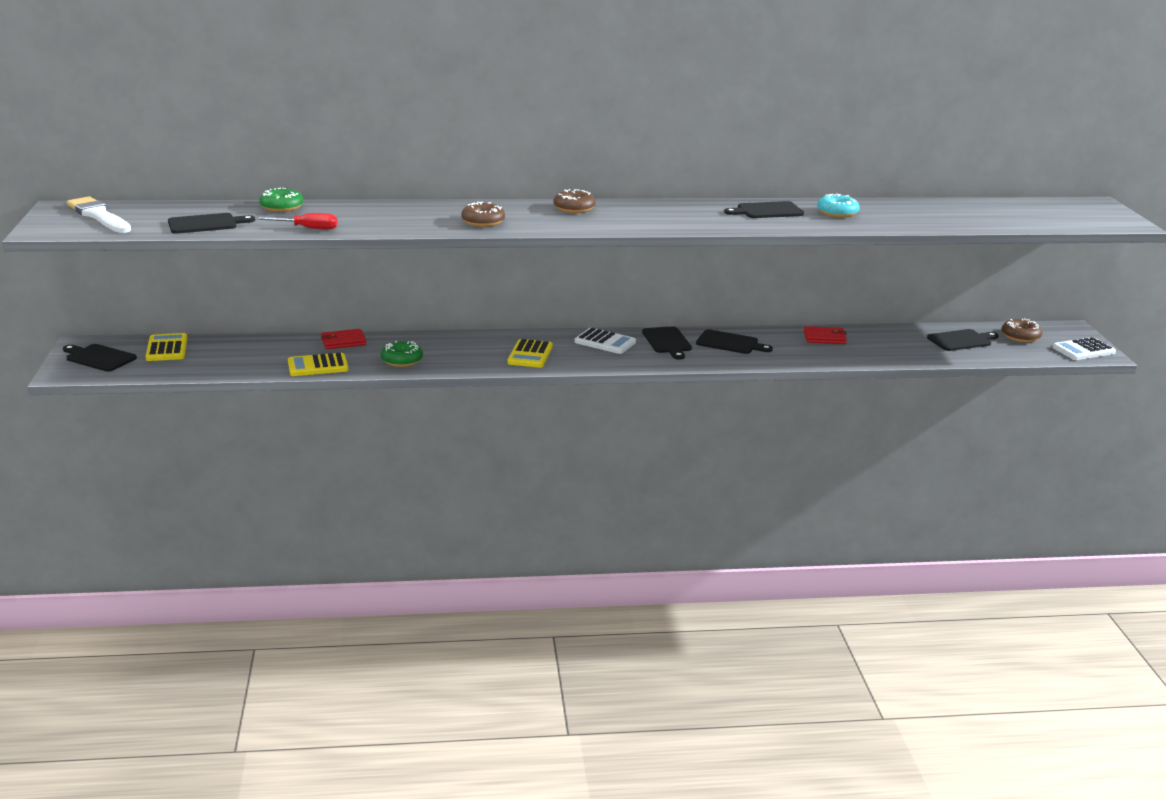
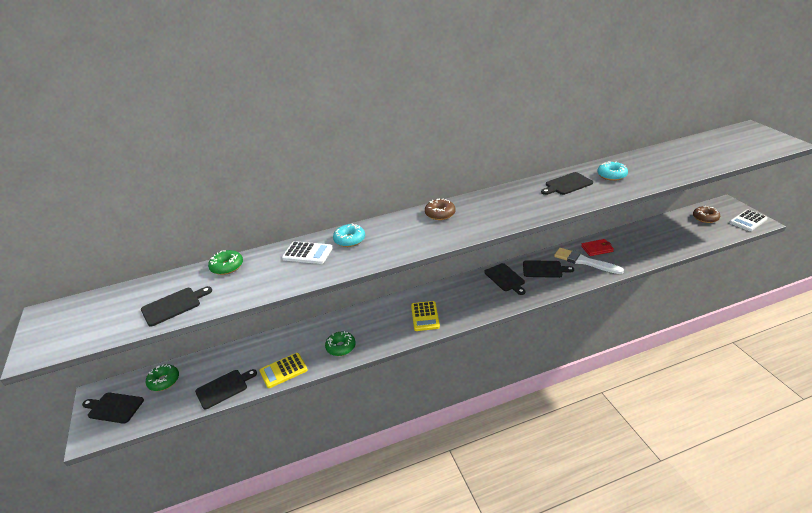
camera: 10 degrees left, 10 degrees up
(99, 216) = (80, 317): white brush -> white brush (584, 261)
(167, 348) = (164, 381): yellow calculator -> green donut
(307, 228) = (257, 290): red screwdriver -> none
(343, 342) = (291, 337): red wallet -> none
(443, 210) = (349, 240): none -> turquoise donut
(483, 222) = (386, 246): brown donut -> none
(605, 342) = (466, 289): white calculator -> white calculator (307, 253)
(961, 340) = (676, 230): black cutting board -> black cutting board (224, 388)

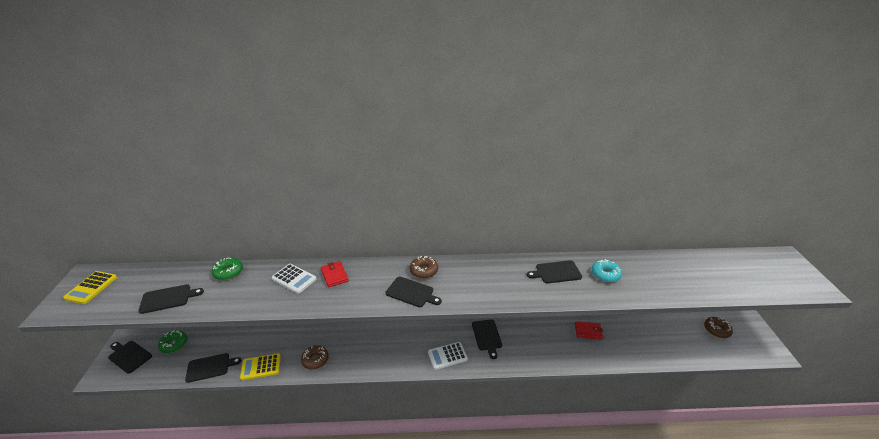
camera: 15 degrees right, 0 degrees up
(341, 347) = (315, 360): green donut -> brown donut
(349, 240) = (334, 275): turquoise donut -> red wallet
(425, 316) = (398, 353): yellow calculator -> yellow calculator (91, 288)
(544, 269) = (527, 338): black cutting board -> black cutting board (411, 292)
(584, 261) = (569, 342): white brush -> none
(748, 221) = (762, 347): white calculator -> white calculator (447, 356)

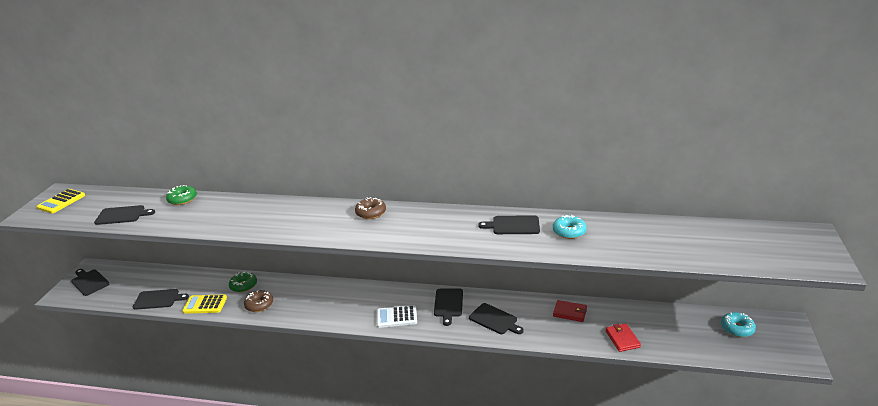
camera: 15 degrees right, 5 degrees down
(174, 344) = (131, 277): green donut -> green donut (243, 286)
(294, 279) = (240, 209): white calculator -> none
(334, 275) = (280, 209): red wallet -> red wallet (622, 339)
(411, 292) = (348, 230): black cutting board -> black cutting board (494, 320)
(716, 330) = (737, 329): brown donut -> turquoise donut

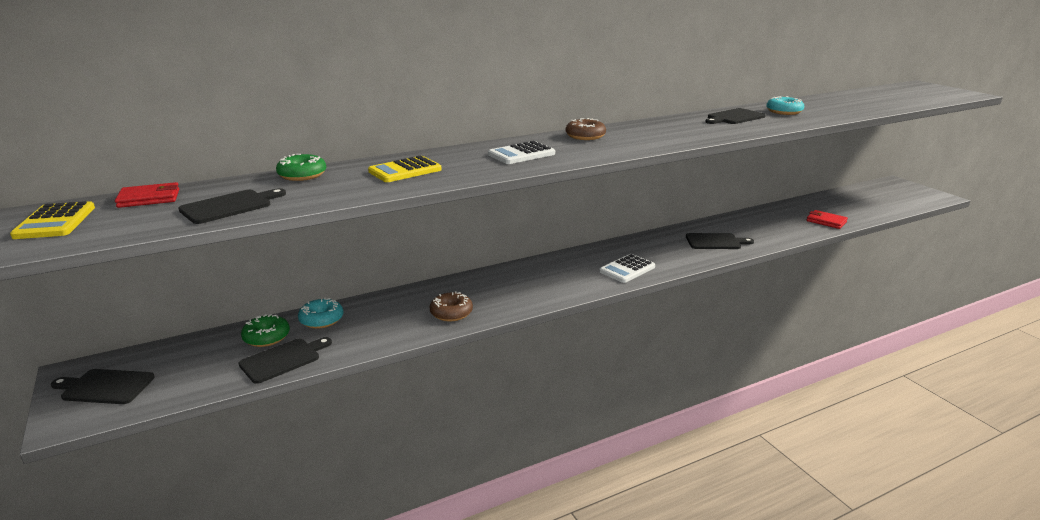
camera: 40 degrees left, 5 degrees down
(205, 304) = (372, 339): yellow calculator -> yellow calculator (405, 171)
(243, 286) = (395, 305): green donut -> green donut (266, 337)
(303, 219) = (521, 154): none -> white calculator
(448, 304) = (656, 245): black cutting board -> none
(570, 312) = (761, 219): red wallet -> red wallet (149, 198)
(737, 329) = (877, 193): turquoise donut -> turquoise donut (321, 320)

